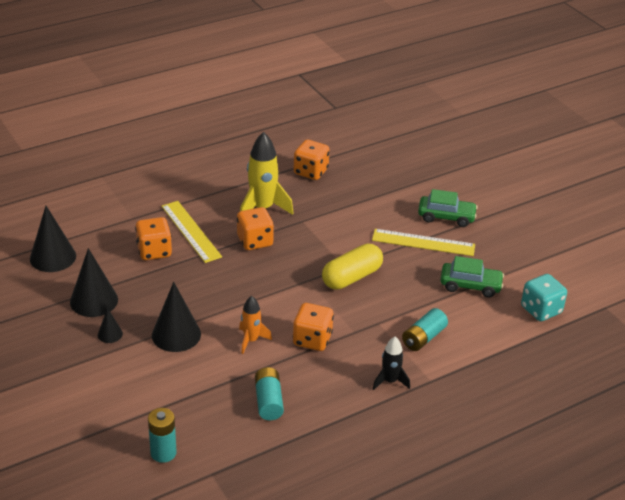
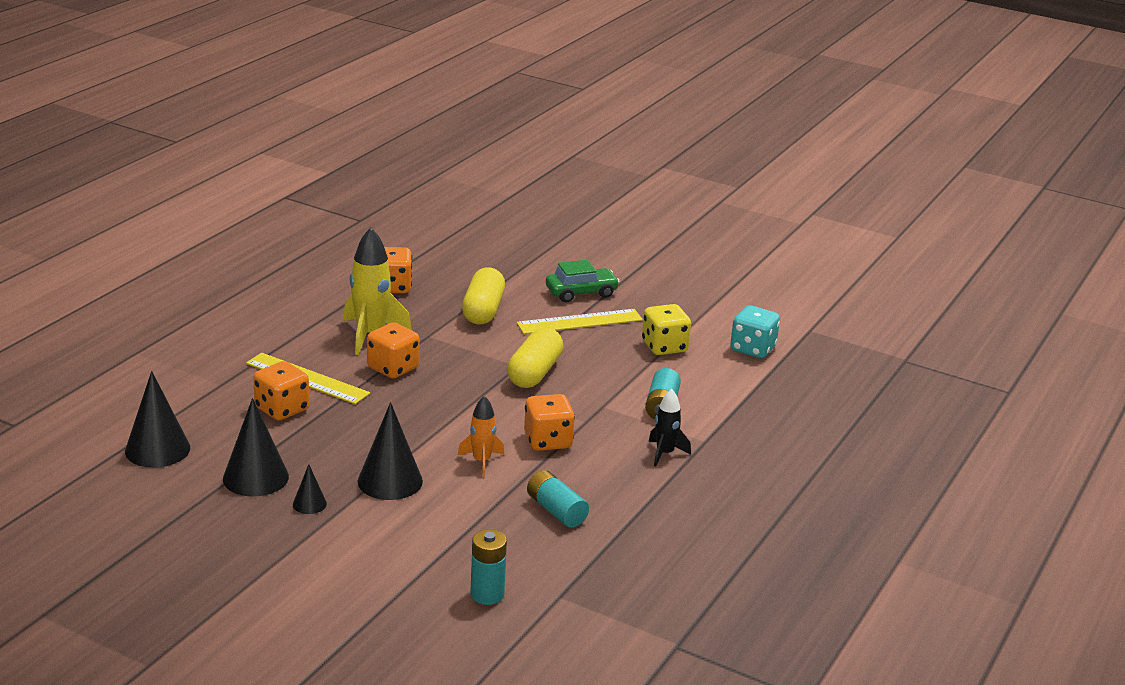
camera: 30 degrees left, 10 degrees down
(359, 211) = (483, 311): none -> yellow capsule
(470, 285) = (664, 347): green car -> yellow dice

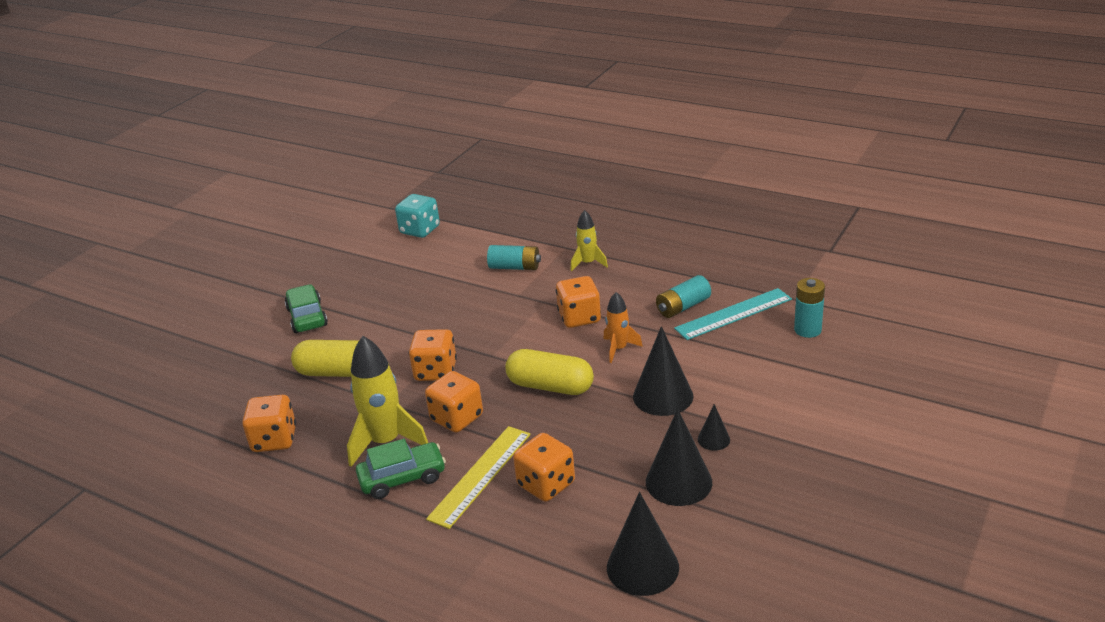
camera: 85 degrees left, 5 degrees up
(318, 343) = (402, 478): none -> green car
(470, 358) = (435, 371): none -> orange dice
(533, 545) = (733, 314): none -> turquoise ruler
(534, 373) = (463, 332): yellow capsule -> yellow capsule (550, 386)
(579, 321) = (365, 314): yellow ruler -> none
(664, 347) = (415, 270): yellow dice -> none
(665, 453) = (588, 263): black rocket -> yellow rocket

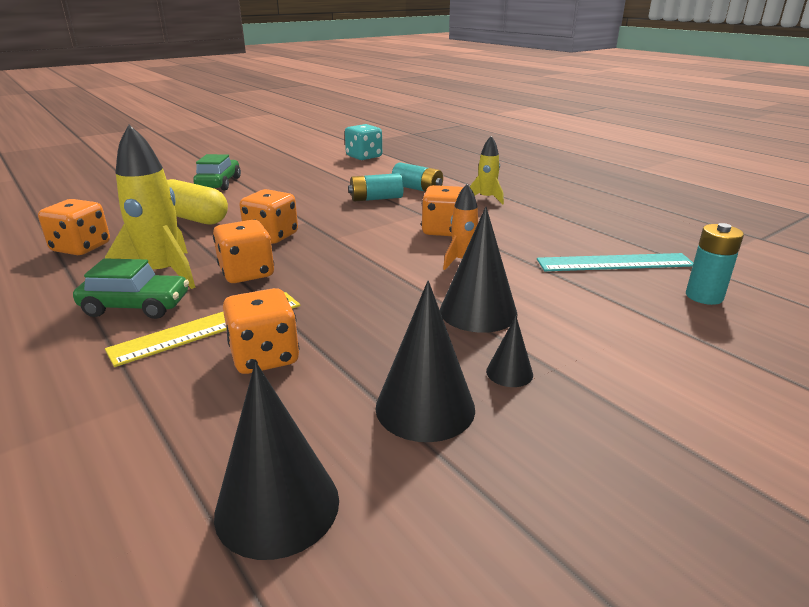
camera: 20 degrees right, 5 degrees down
(550, 386) = (363, 272): yellow capsule -> none
(683, 307) = (559, 245): turquoise battery -> turquoise battery (376, 198)

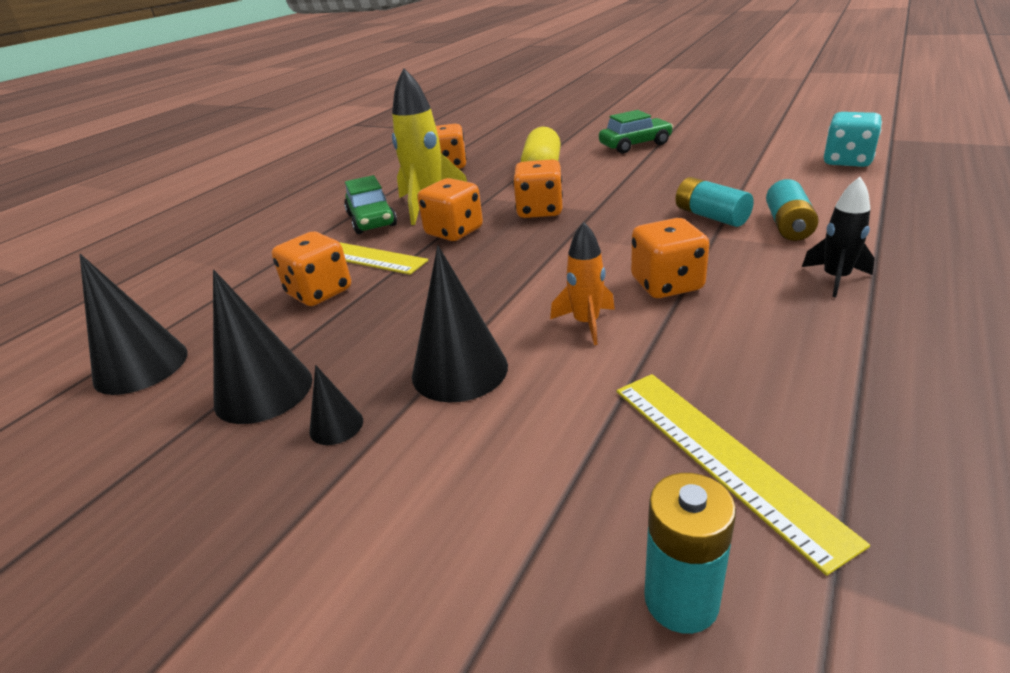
camera: 70 degrees right, 5 degrees up
(486, 198) = (835, 278): yellow rocket -> black rocket
(615, 263) = (722, 457): turquoise ruler -> yellow ruler

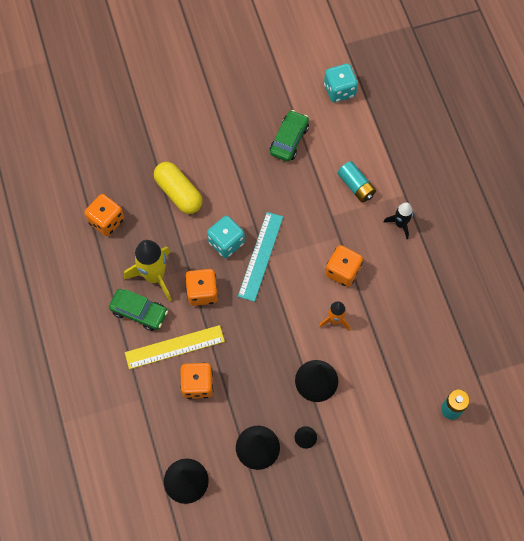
camera: 50 degrees left, 35 degrees up
(539, 211) = (226, 242): orange dice -> turquoise dice
(565, 232) = (260, 256): none -> turquoise ruler
(635, 145) = (204, 123): green car -> green car (289, 140)
(711, 216) = (316, 197): turquoise battery -> none
(722, 457) = (428, 354): yellow ruler -> none

